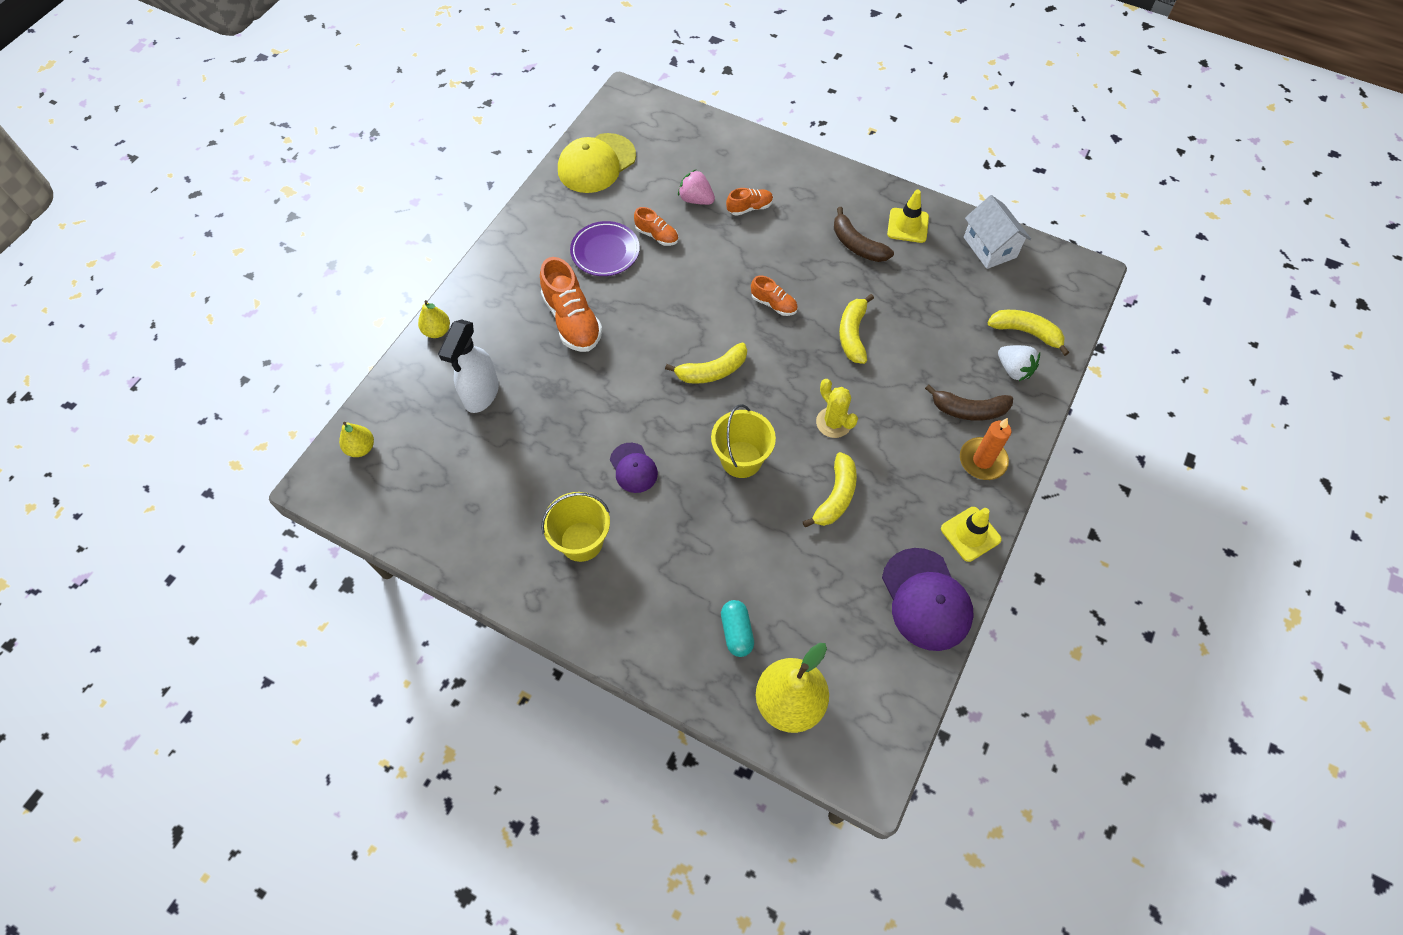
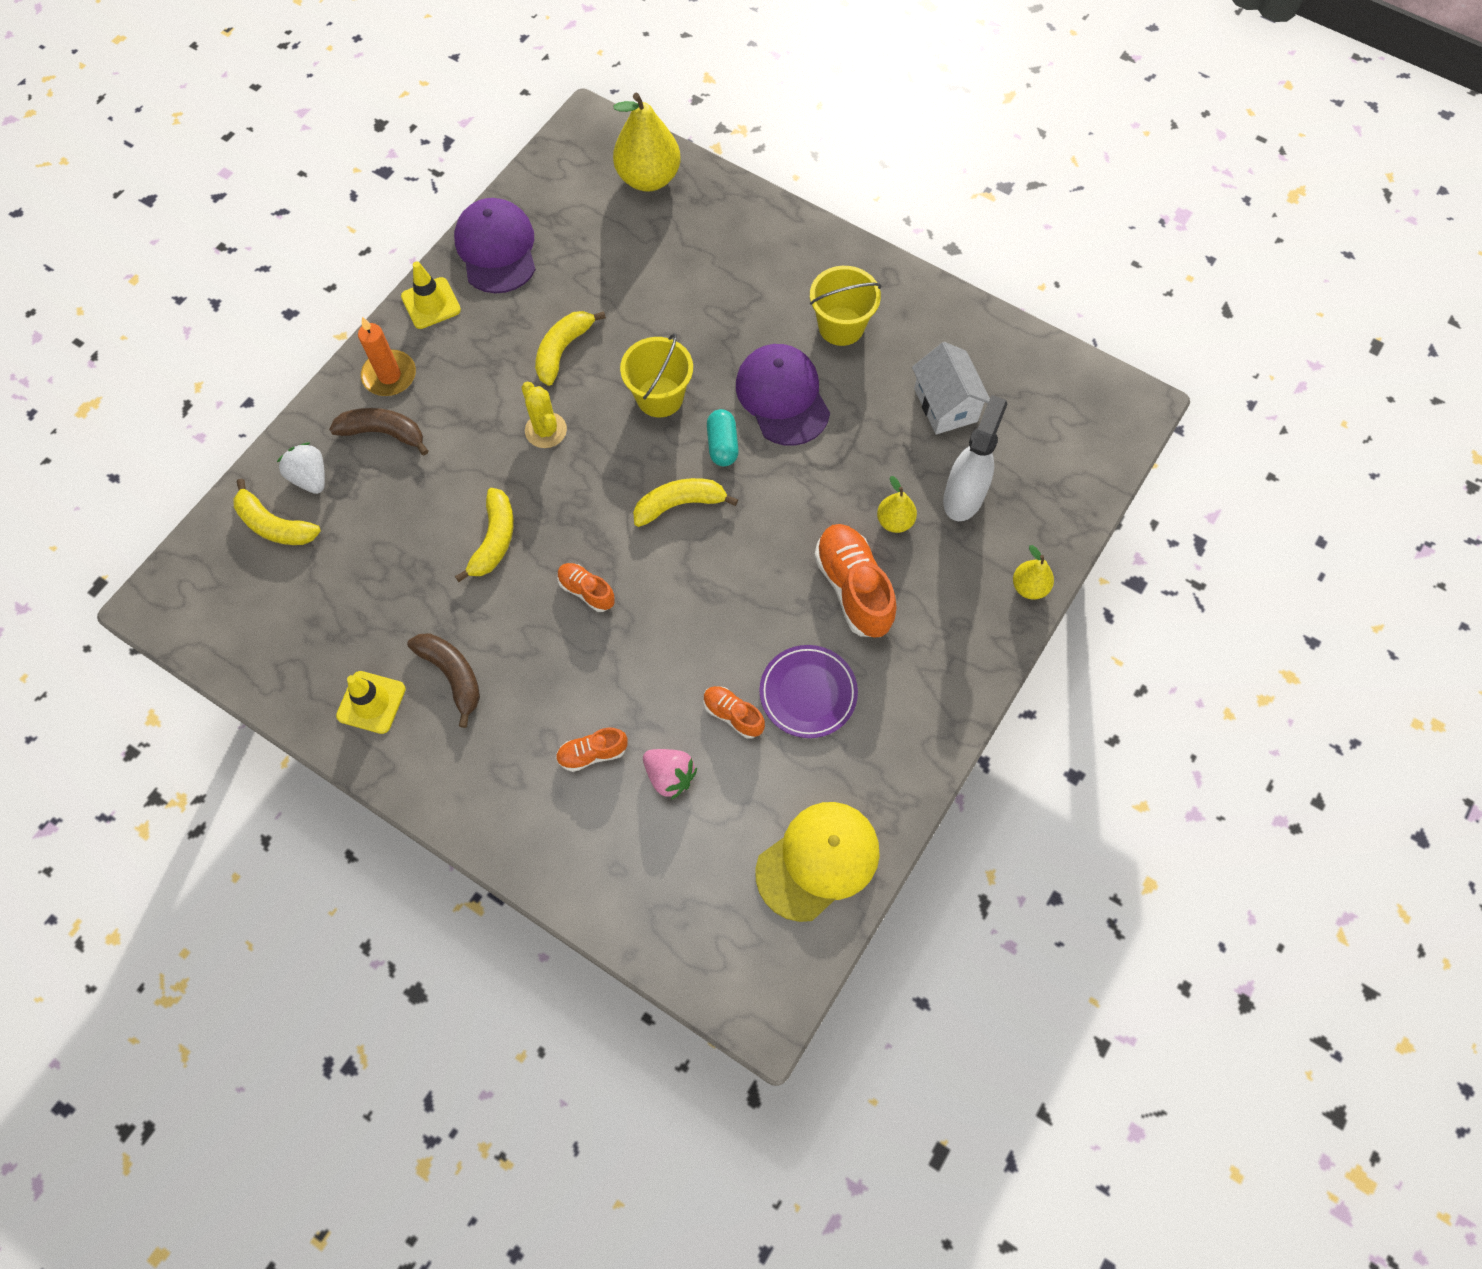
camera: 175 degrees left, 5 degrees up
(361, 448) = (1097, 442): yellow pear -> yellow pear (895, 521)
(633, 468) = (782, 397): purple cap -> purple cap, size x1.77
(736, 632) = (689, 235): turquoise capsule -> turquoise capsule (722, 445)
(990, 247) = (269, 656): white house -> white house (945, 405)

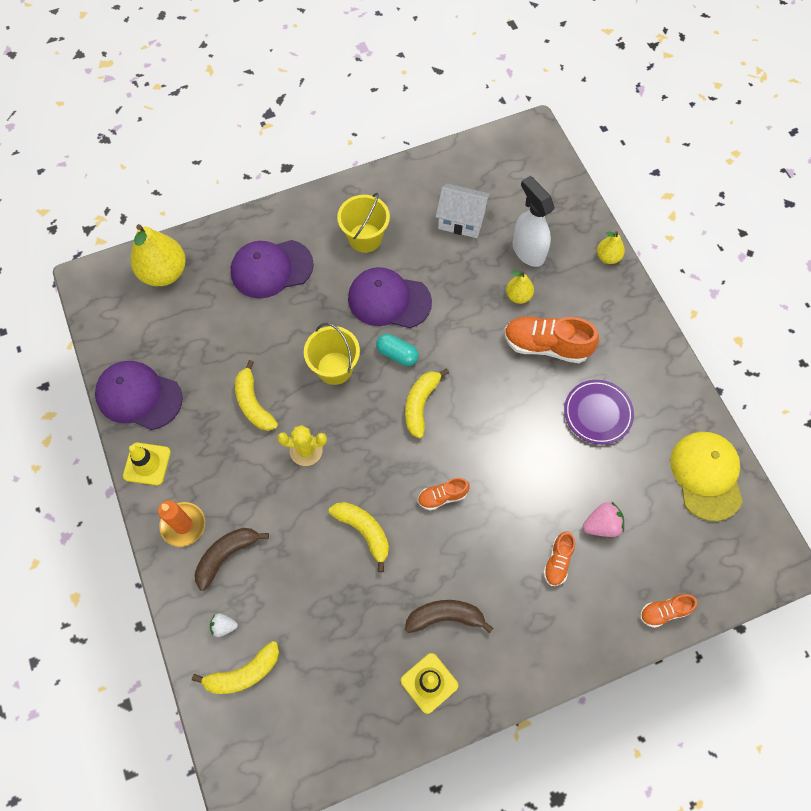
camera: 55 degrees left, 0 degrees up
(310, 478) = (224, 626): white strawberry -> white strawberry, size x0.63
(730, 266) = (271, 269): none -> purple cap
(733, 715) = (584, 463): orange shoe -> orange shoe (664, 611)

